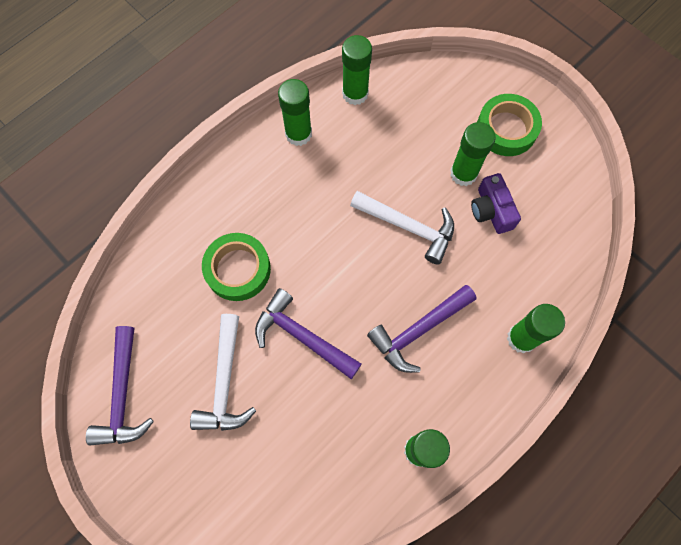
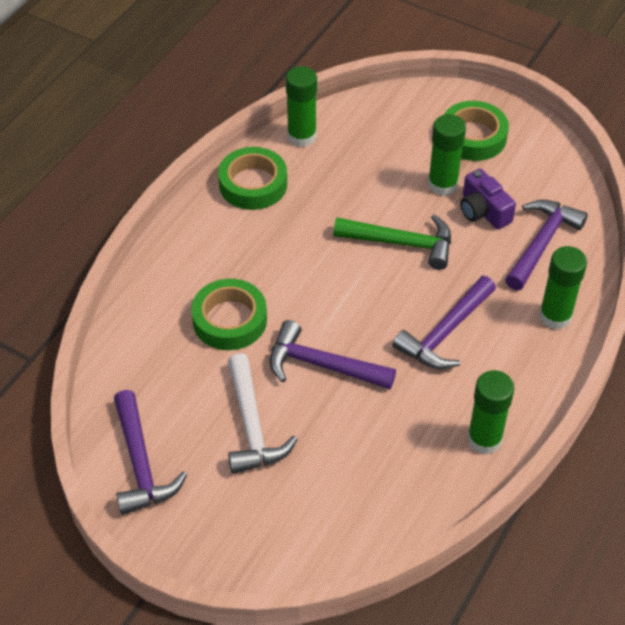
camera: 15 degrees left, 20 degrees down
(298, 134) = (253, 184): green glue stick -> green tape
(408, 227) = (401, 243): white hammer -> green hammer
(533, 258) = (542, 243): none -> purple hammer

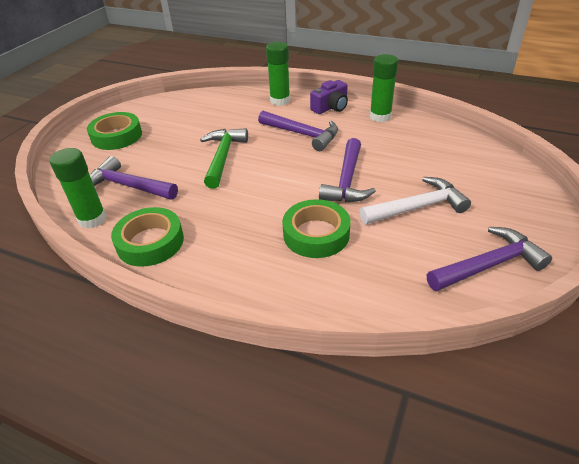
camera: 95 degrees left, 10 degrees down
(442, 184) = (164, 145): green glue stick -> none
(483, 211) = (192, 128): purple camera -> purple camera (331, 107)
(542, 243) = (221, 107): purple hammer -> purple hammer (128, 186)

